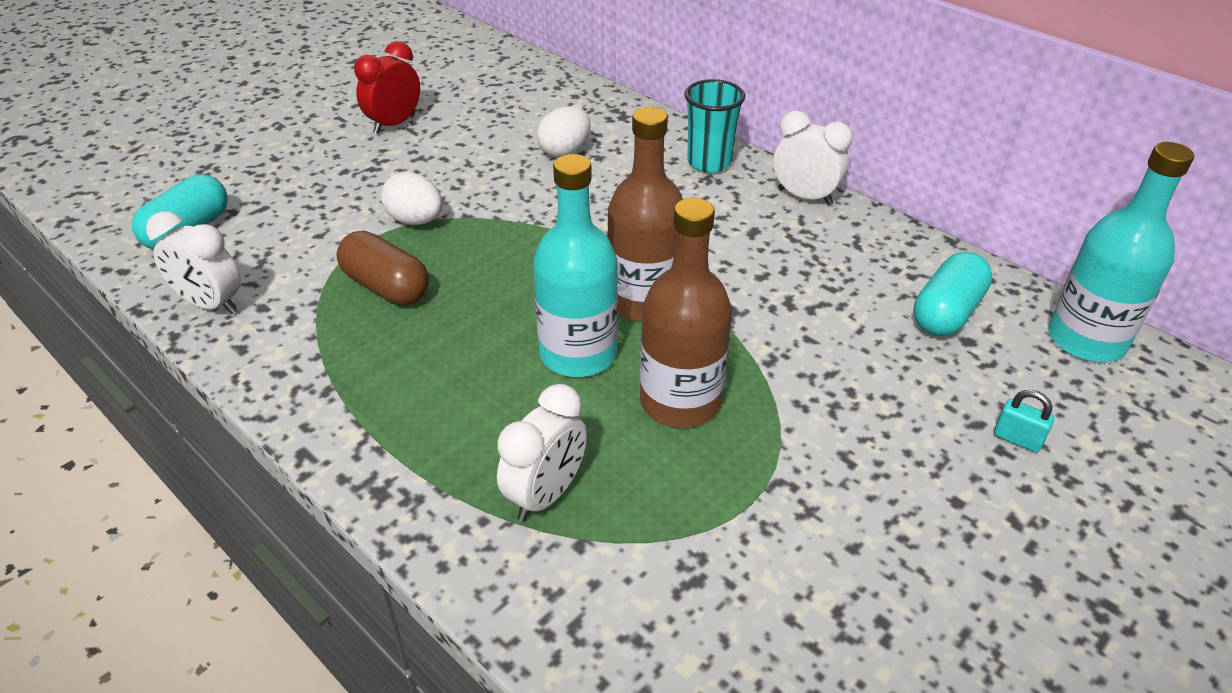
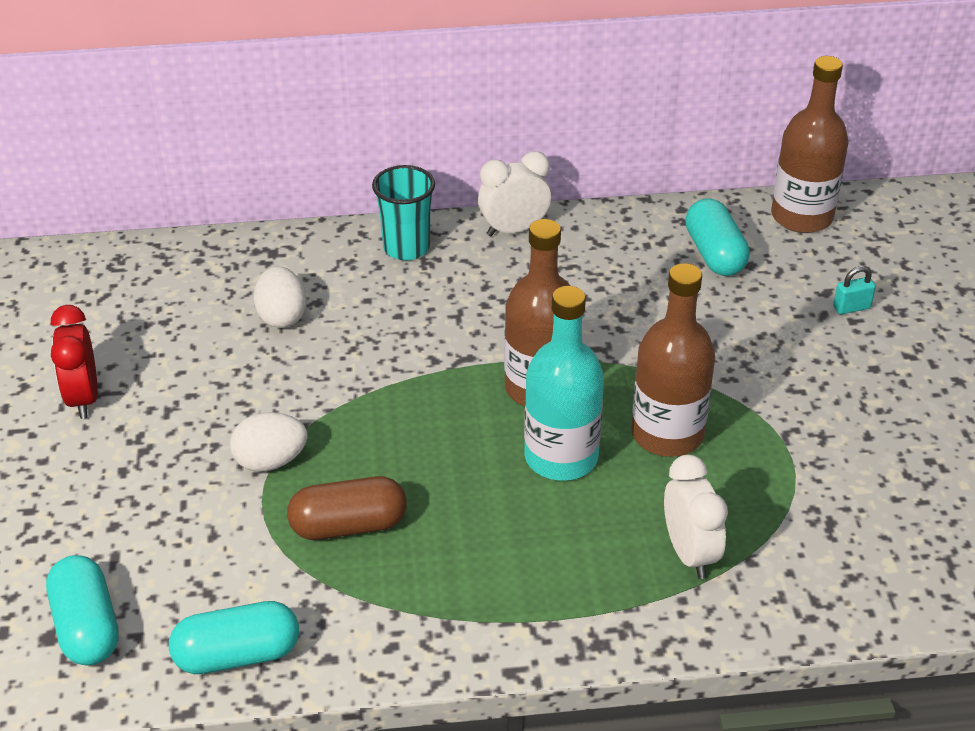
camera: 50 degrees left, 0 degrees up
(211, 304) = (237, 655): white clock -> turquoise capsule
(1086, 340) = (801, 216): turquoise bottle -> brown bottle

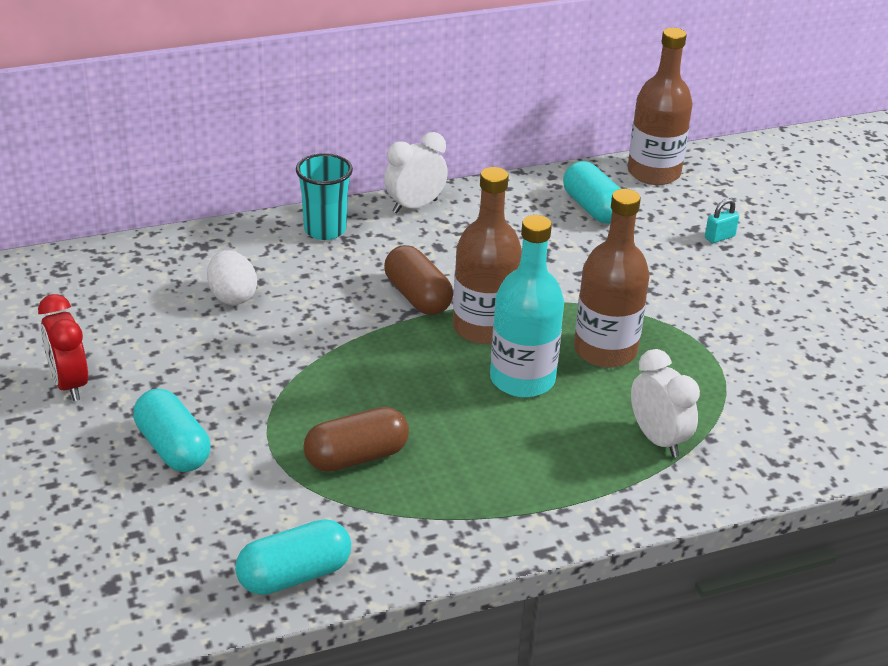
camera: 15 degrees left, 5 degrees down
(87, 627) = (144, 573): turquoise capsule -> turquoise capsule (173, 448)
(270, 461) = (266, 414): white egg -> none
(479, 341) = (417, 297): none -> brown capsule

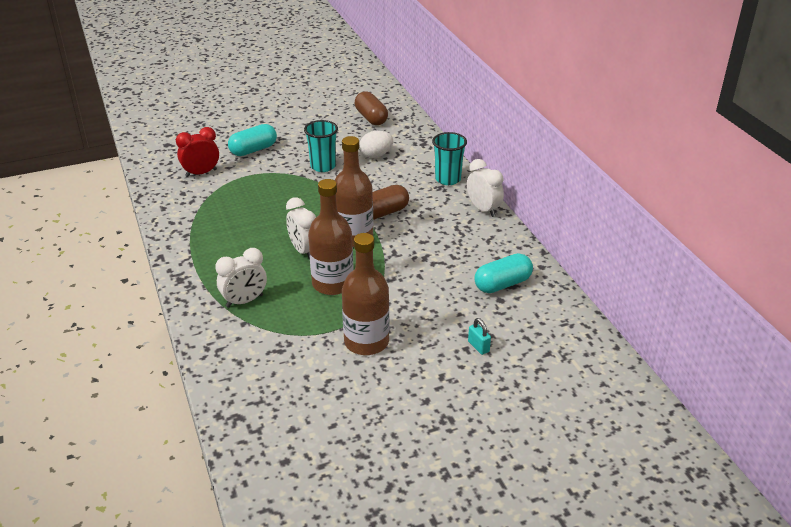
camera: 90 degrees right, 0 degrees up
(69, 384) = (301, 121): red clock -> red clock (201, 173)
(258, 357) = (323, 166): none -> turquoise cup
(294, 575) = (162, 186): turquoise capsule -> none
(356, 457) = (241, 198): brown capsule -> brown capsule (371, 118)
(522, 379) = (303, 251): turquoise bottle -> white clock
(653, 173) = (565, 317): brown bottle -> brown bottle (366, 342)

